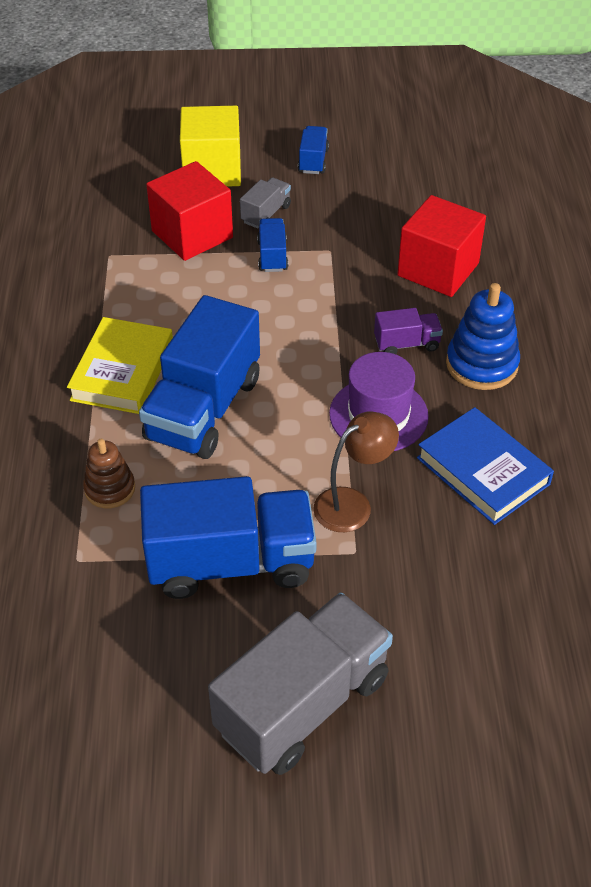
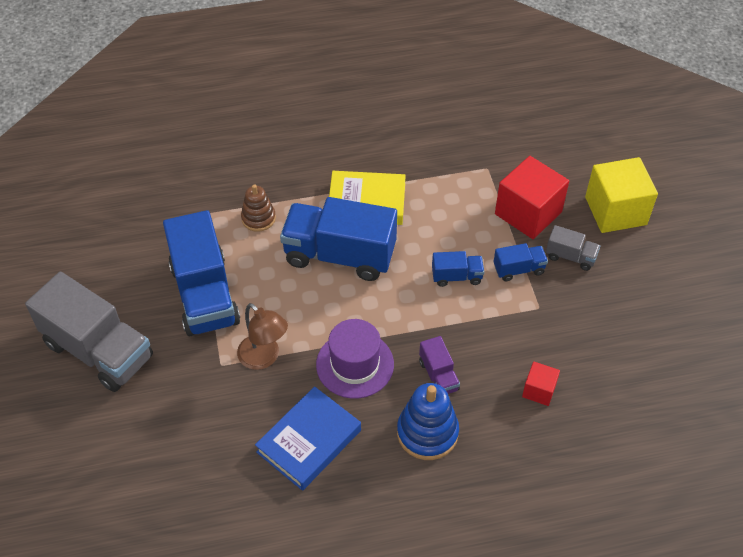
camera: 80 degrees right, 5 degrees up
(313, 161) = (657, 279): blue truck -> blue truck (456, 276)
(438, 269) = (539, 390): red cube -> red cube, size x0.50

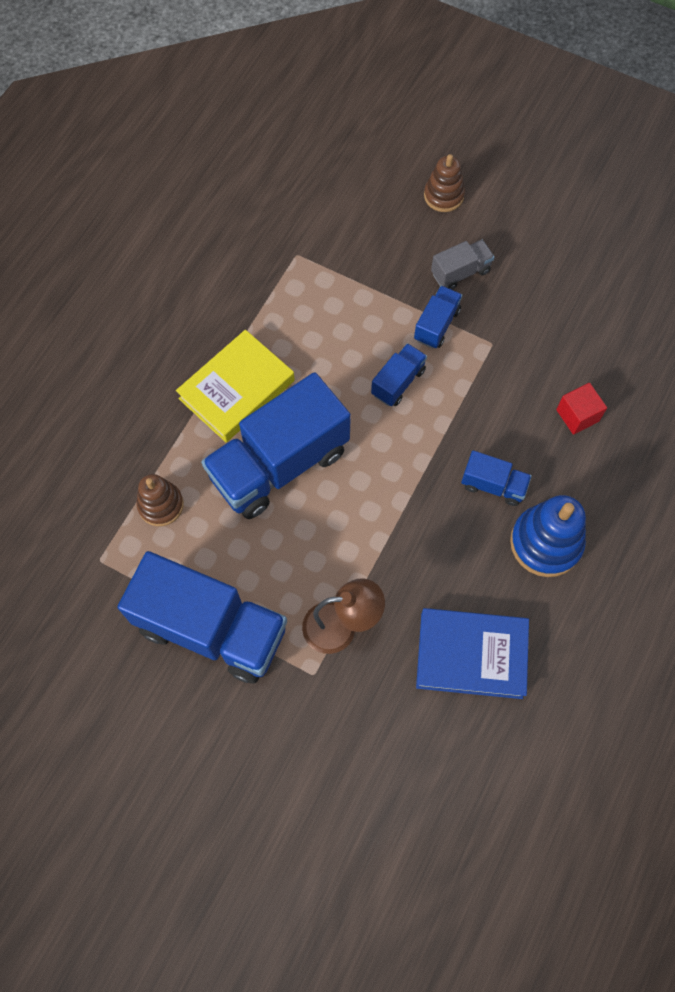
camera: 50 degrees left, 15 degrees up
(99, 350) = (188, 788): grey truck -> none
(309, 441) = (471, 655): blue book -> blue book turned 75 degrees counterclockwise
(355, 364) = (419, 548): purple hat -> none
(438, 375) = (493, 485): purple truck -> blue truck
(528, 213) = (381, 265): red cube -> none
(615, 211) = (443, 196): yellow cube -> brown stacking toy

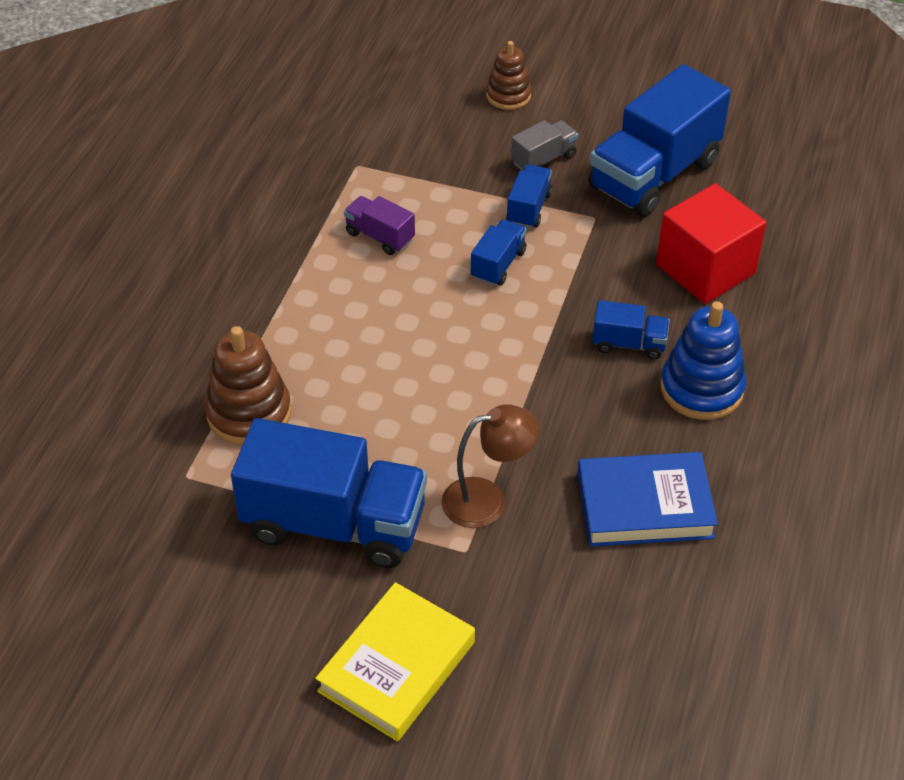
camera: 10 degrees left, 20 degrees down
(161, 505) = (249, 413): brown stacking toy -> brown stacking toy, size x1.56
(237, 390) = (315, 294): yellow book -> yellow book (397, 667)
(279, 464) = (380, 357): blue truck -> blue truck (654, 175)
(302, 336) = (379, 236): none -> purple truck
(577, 415) = (705, 269): red cube -> red cube, size x1.99

